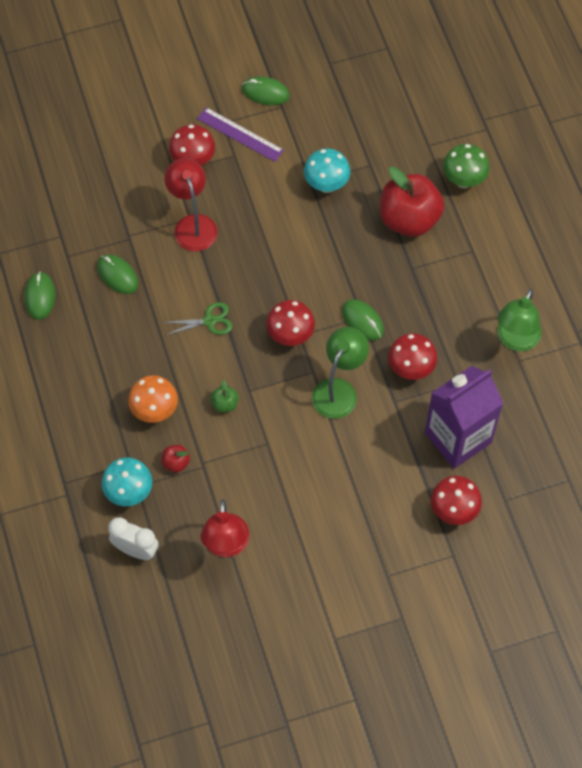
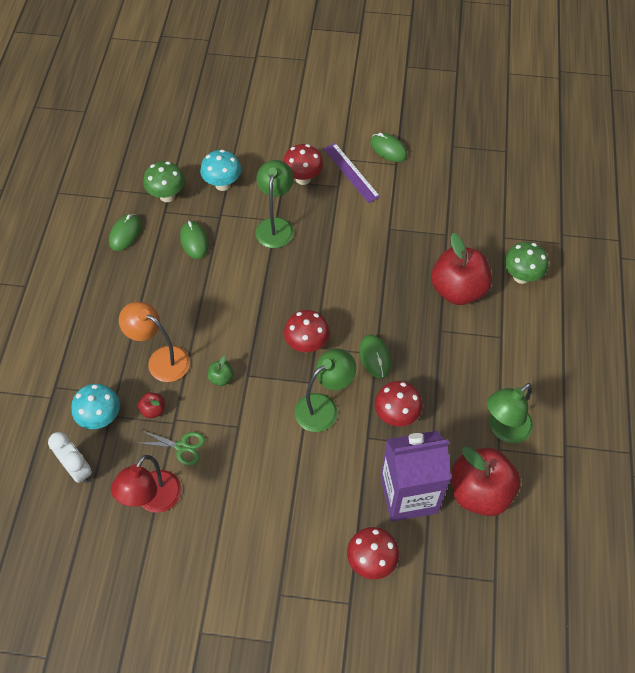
camera: 25 degrees right, 5 degrees down
(60, 237) = (167, 196): none -> green mushroom
(155, 411) = (161, 359): orange mushroom -> orange lamp
(193, 225) = (275, 226): red lamp -> green lamp
(209, 321) = (247, 305): green scissors -> green scissors (182, 446)
(326, 185) = (401, 236): turquoise mushroom -> turquoise mushroom (223, 184)
(520, 407) = (480, 492): none -> red apple

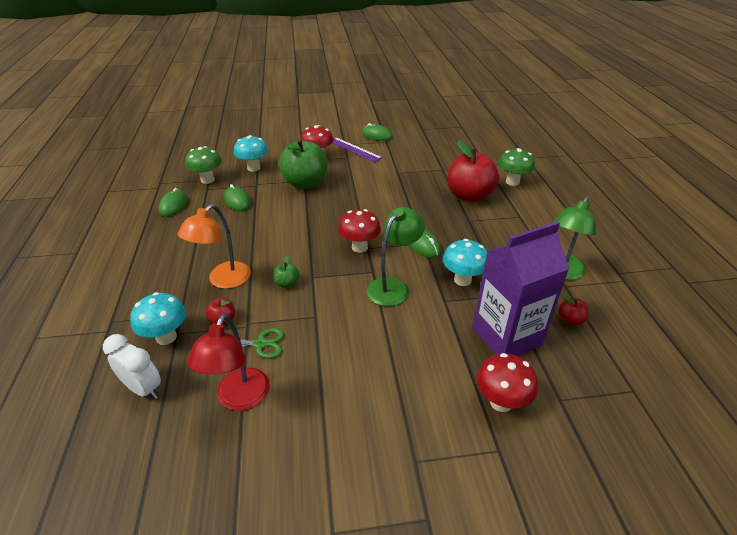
camera: 15 degrees left, 20 degrees down
(161, 359) = (223, 280): orange lamp -> orange lamp turned 75 degrees counterclockwise
(275, 226) = (305, 183): green lamp -> green apple
(396, 415) = (462, 280): red mushroom -> turquoise mushroom
(480, 492) = (570, 320): red apple -> red apple, size x0.41

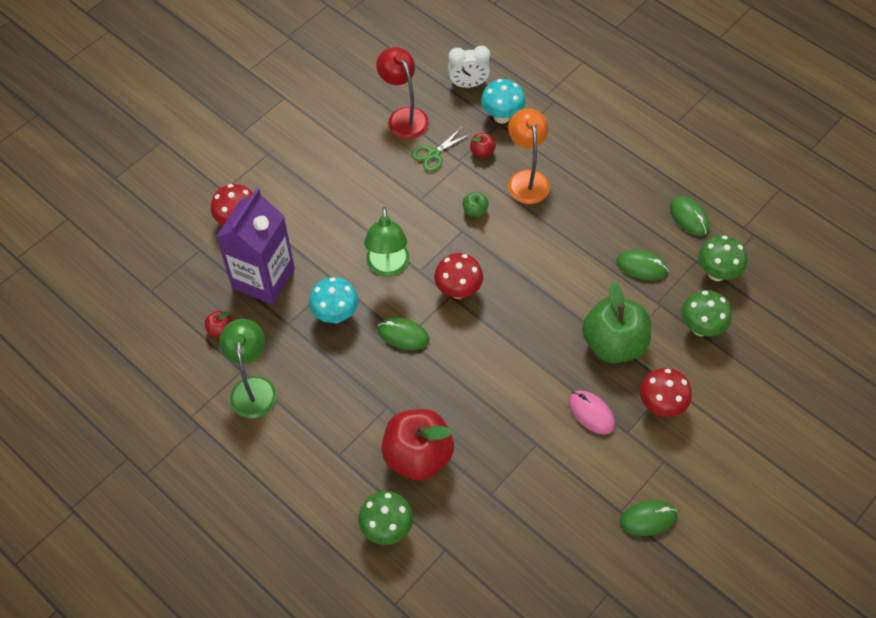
camera: 140 degrees right, 20 degrees up
(254, 168) = (700, 327): turquoise mushroom -> green mushroom
(354, 149) = (638, 457): purple ruler -> none
(355, 169) = (591, 413): none -> pink mouse

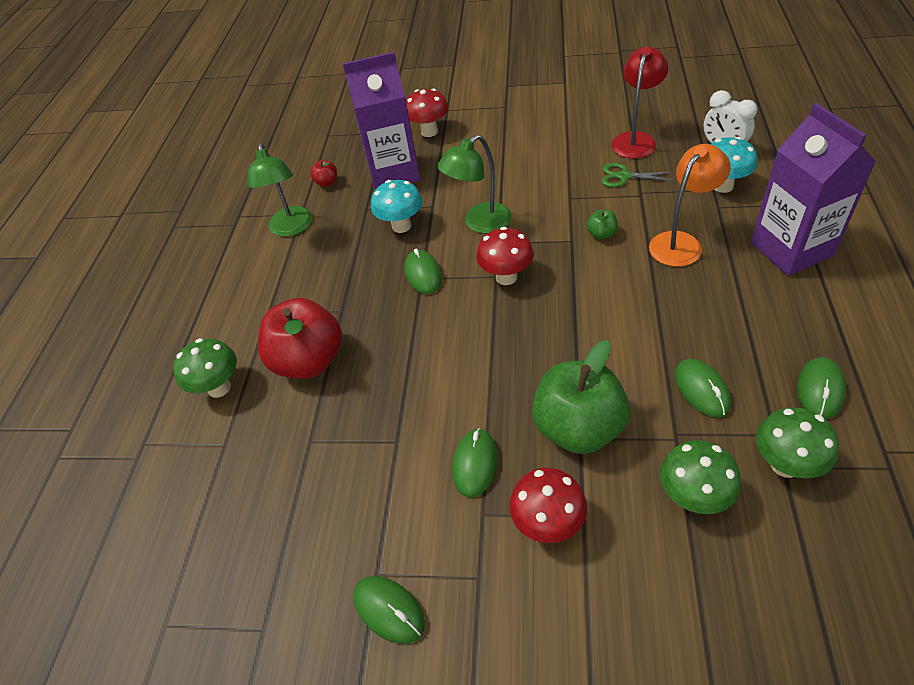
camera: 60 degrees right, 10 degrees down
(253, 388) = (291, 228): green lamp -> green lamp turned 120 degrees clockwise
(482, 152) = (668, 199): red apple -> none
(587, 136) = (791, 249): none -> purple carton
(591, 413) = (475, 464): pink mouse -> green mouse

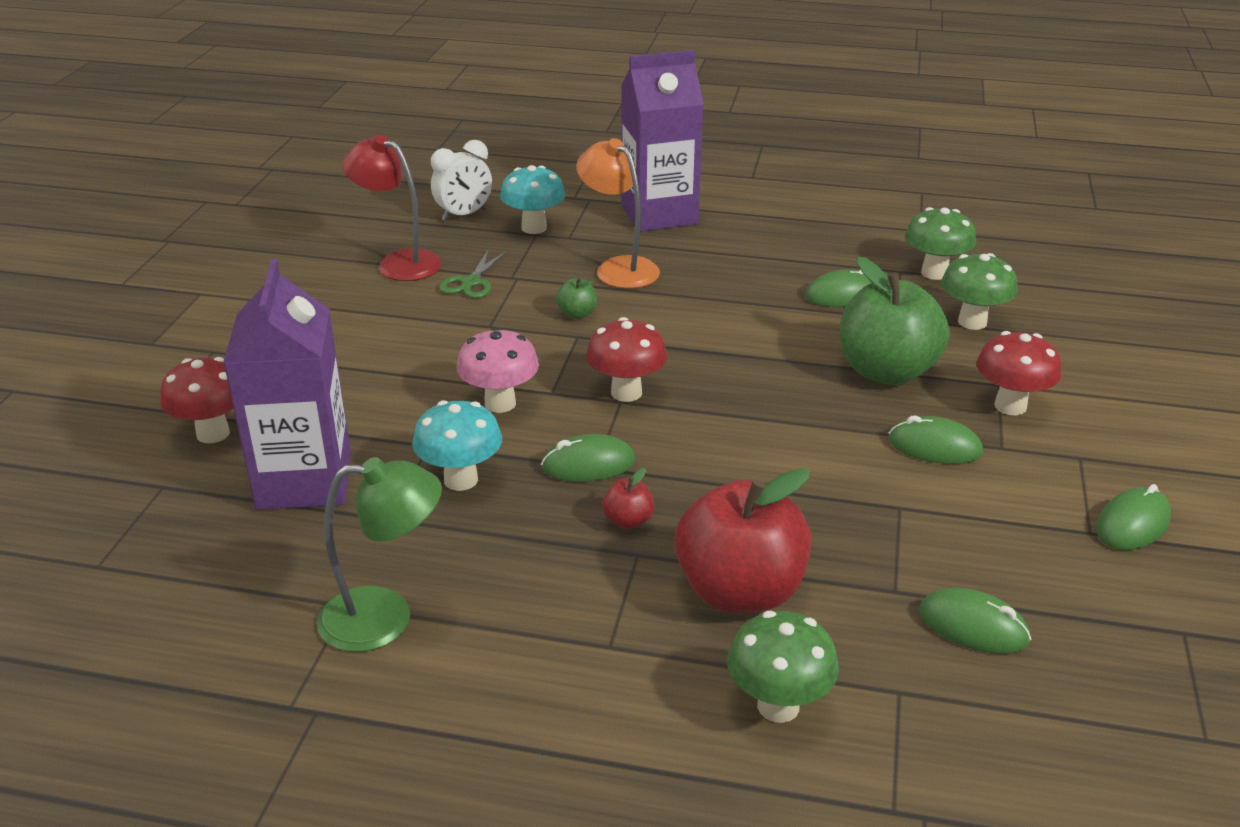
camera: 90 degrees left, 15 degrees down
(327, 182) = (270, 567): red apple -> red apple (628, 521)
(480, 223) = (500, 403): green lamp -> pink mushroom
(820, 390) = (850, 240): green mouse -> green mouse (973, 626)

